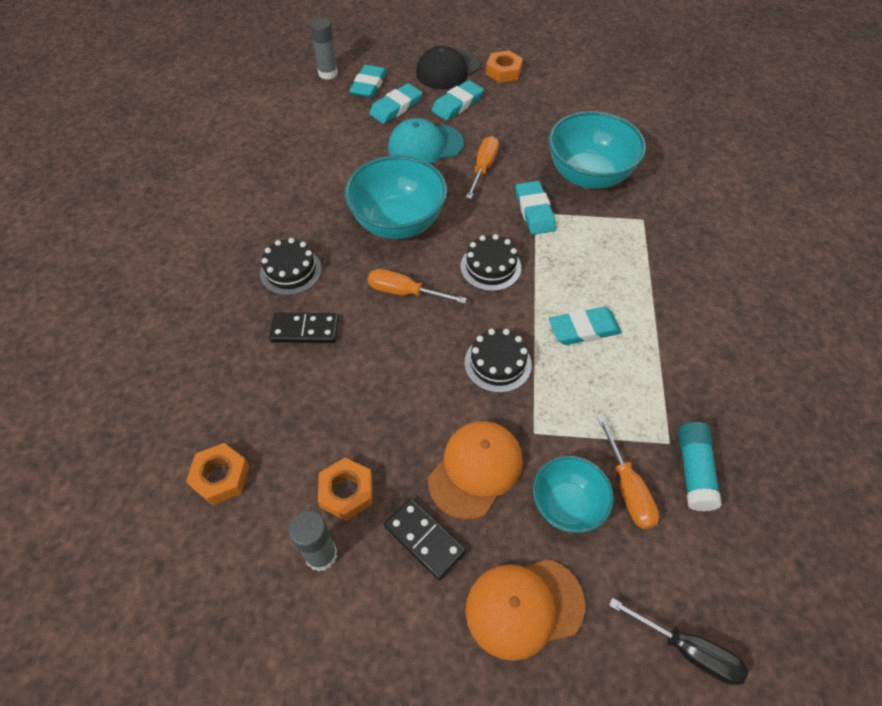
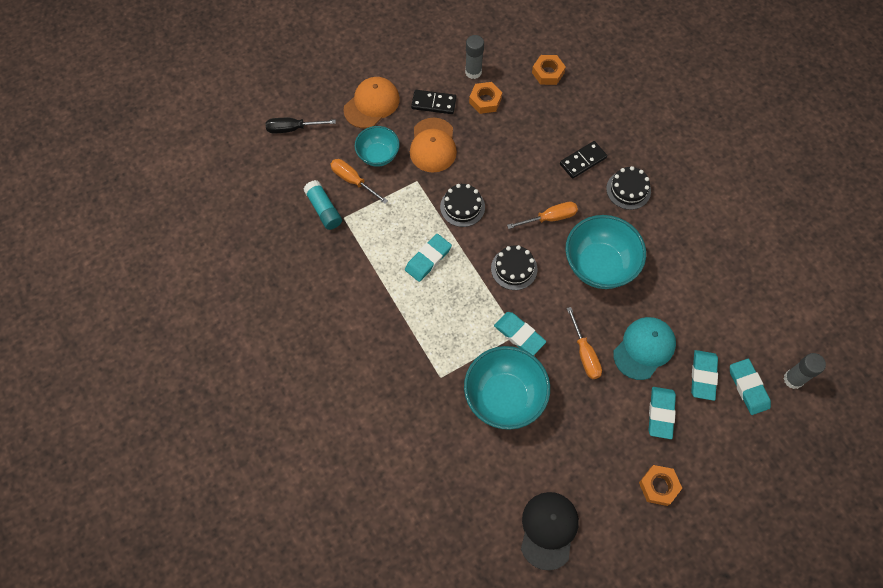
camera: 145 degrees right, 10 degrees up
(447, 69) = (706, 455): black cap -> black cap (548, 530)

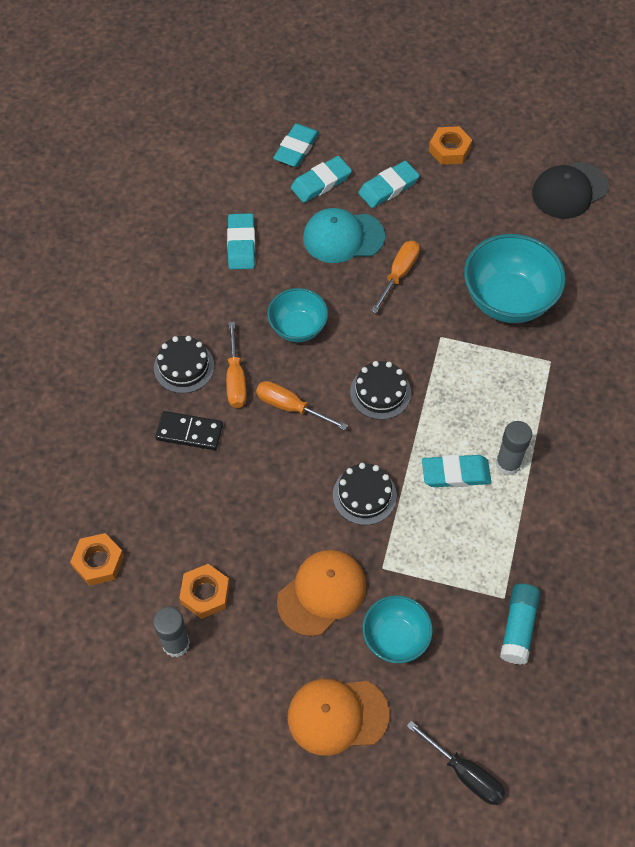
camera: 135 degrees left, 5 degrees down
(353, 181) = (453, 632): orange screwdriver -> orange screwdriver (236, 379)
(433, 103) = (265, 646): black domino -> none
(519, 335) = (440, 334): turquoise eraser -> turquoise eraser (241, 244)
(599, 265) = (298, 328): turquoise bowl -> turquoise bowl, size x0.60
(793, 379) = (254, 126): grey glue stick -> grey glue stick (508, 464)

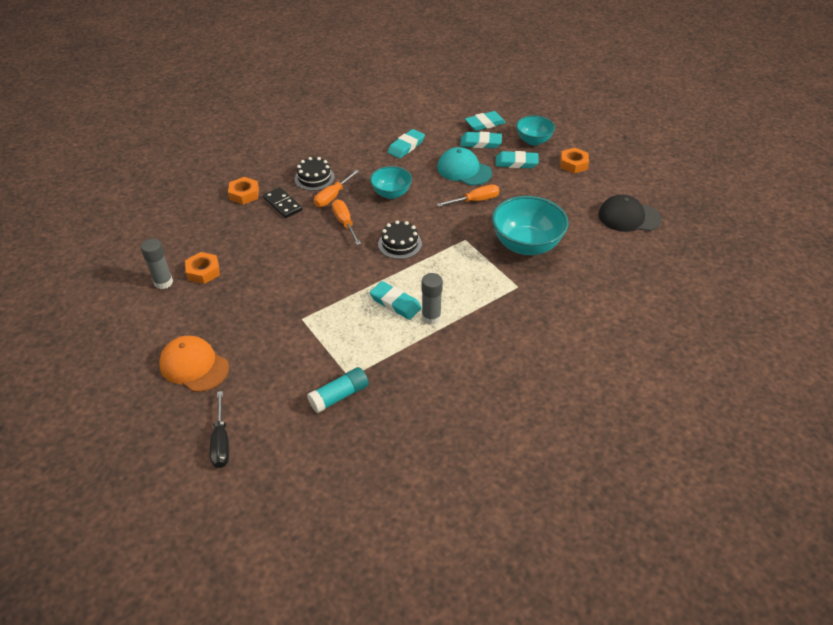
camera: 40 degrees right, 15 degrees down
(98, 562) = (175, 228): orange nut -> orange nut (244, 194)
(322, 593) = (257, 308): orange cap -> none
(364, 495) = (333, 281): black cake -> none
(395, 638) = (267, 353): turquoise bowl -> turquoise bowl (533, 141)

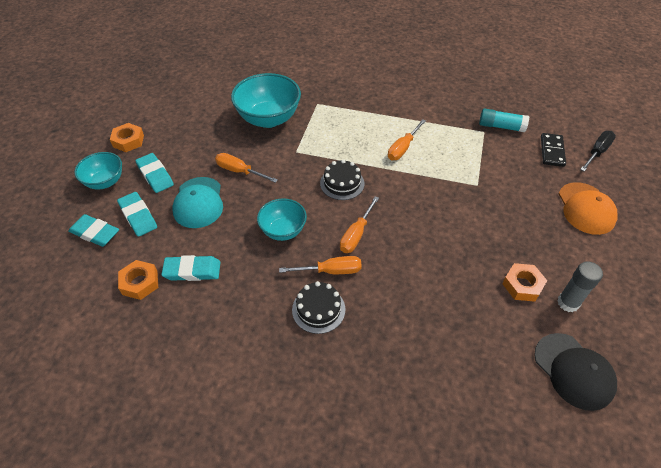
camera: 130 degrees left, 5 degrees up
(244, 194) = (405, 351): orange nut -> orange nut (140, 283)
(283, 204) = (383, 302): black domino -> black domino (552, 151)
(395, 303) = (403, 148): turquoise eraser -> orange screwdriver
(431, 317) = (393, 125): grey glue stick -> none
(628, 217) = (183, 87): black cap -> black cap (574, 371)

